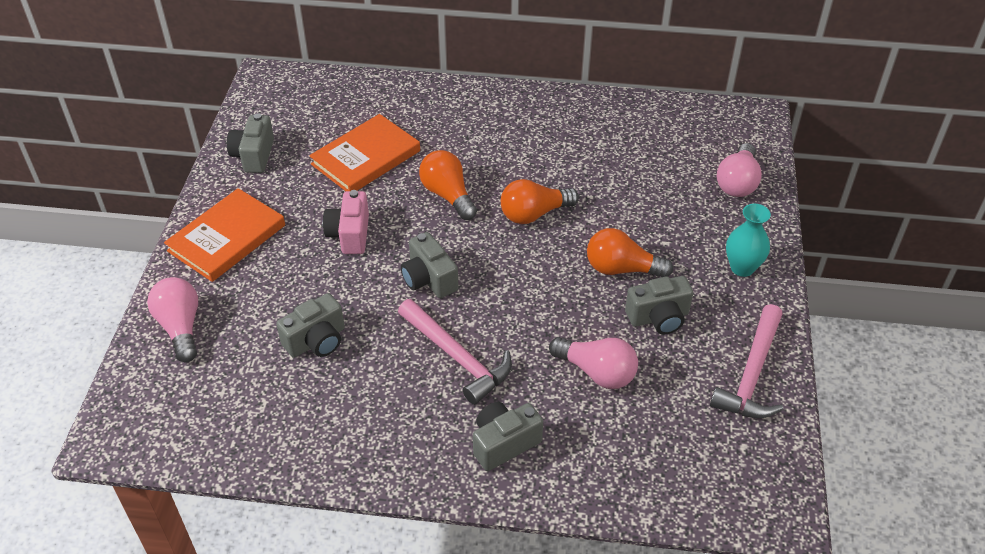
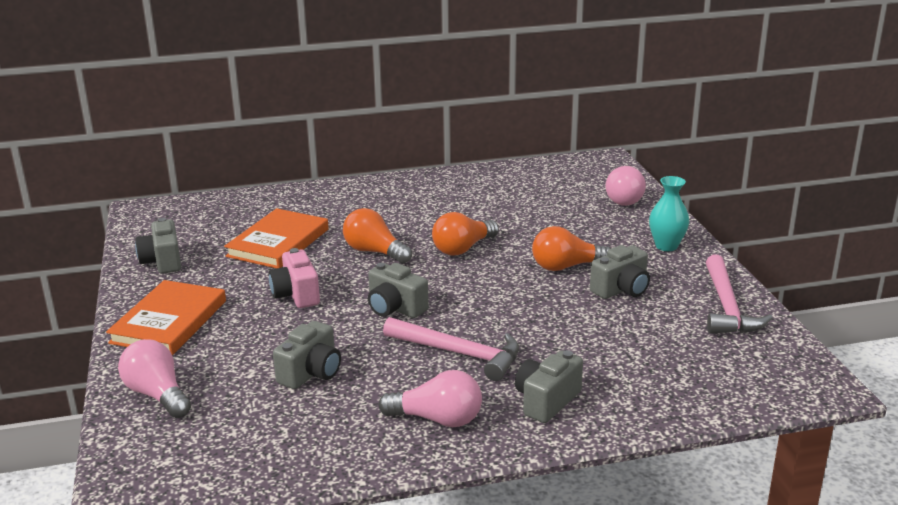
camera: 20 degrees left, 20 degrees down
(597, 372) = (595, 335): pink light bulb -> pink light bulb (437, 419)

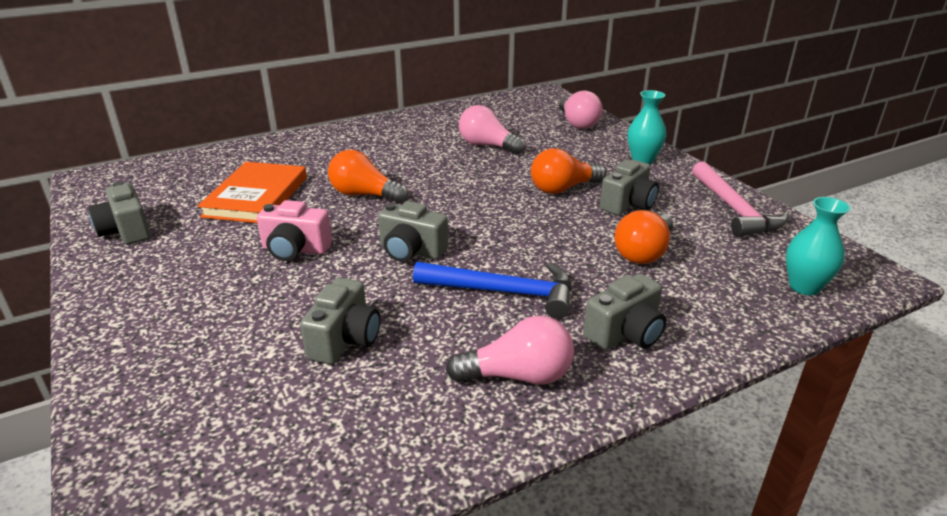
camera: 15 degrees left, 5 degrees up
(157, 395) = (154, 400): pink light bulb -> pink light bulb (487, 146)
(169, 322) = (149, 300): orange book -> none
(296, 295) = (295, 250): pink camera -> pink camera turned 45 degrees counterclockwise
(459, 354) = (504, 292): pink hammer -> blue hammer
(463, 248) = (453, 182): orange light bulb -> orange light bulb (644, 252)
(546, 401) = (625, 333): grey camera -> grey camera turned 150 degrees counterclockwise
(742, 386) = (804, 287): none -> turquoise vase

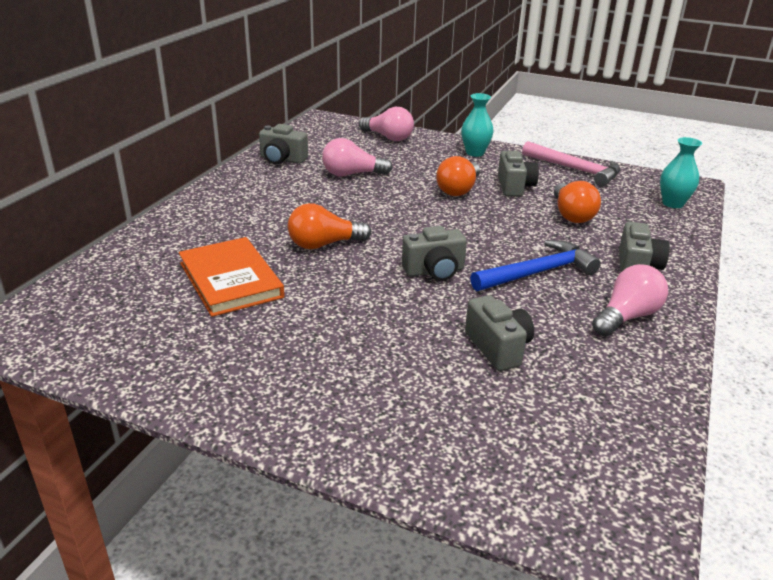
camera: 40 degrees left, 0 degrees up
(126, 231) = (157, 357): grey camera -> grey camera (282, 159)
(295, 250) = (347, 306): pink camera -> none

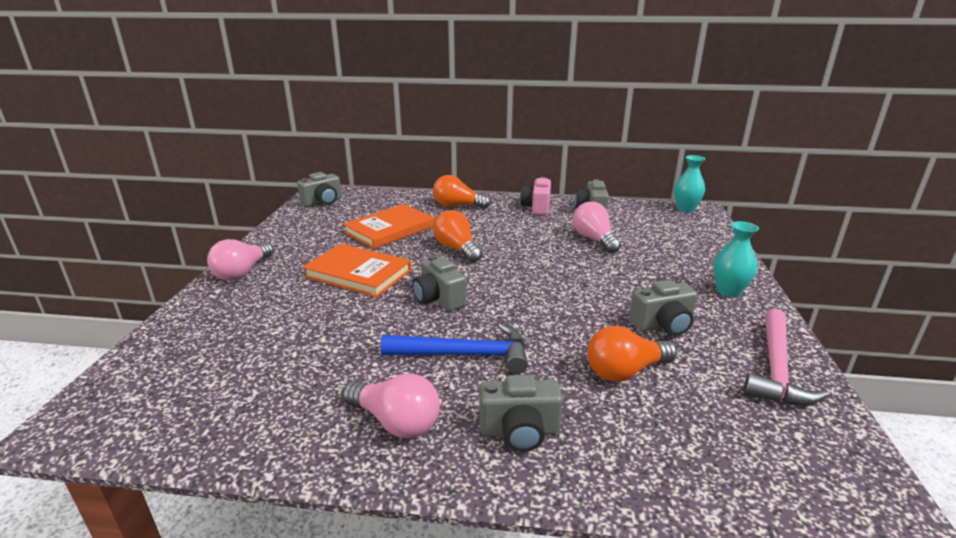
camera: 75 degrees right, 5 degrees down
(247, 182) = (536, 207): none -> pink camera
(349, 314) = (358, 273): none -> orange book
(388, 137) = (701, 242): pink light bulb -> pink light bulb (242, 272)
(458, 190) = (617, 292): orange light bulb -> orange light bulb (457, 206)
(498, 348) = (323, 342): grey camera -> grey camera (323, 202)
(538, 272) = (465, 355): blue hammer -> blue hammer turned 45 degrees counterclockwise
(673, 203) = (765, 476): turquoise vase -> turquoise vase (685, 209)

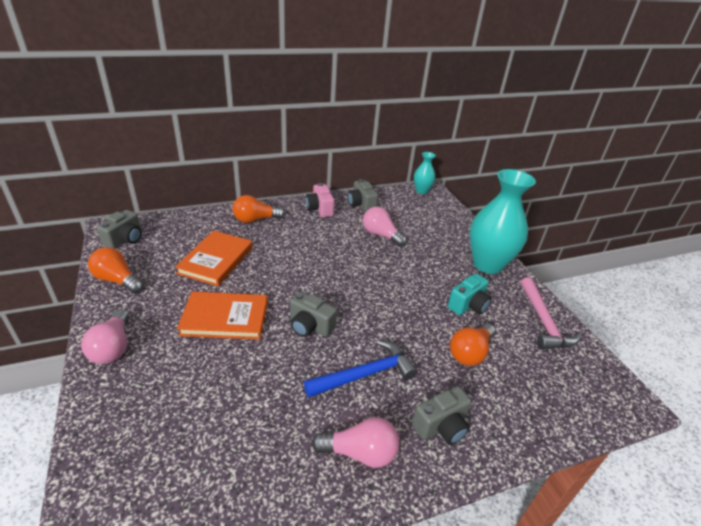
camera: 30 degrees left, 10 degrees up
(457, 249) = (288, 269): orange light bulb -> orange light bulb (117, 280)
(663, 325) = (468, 305): grey camera -> turquoise camera
(728, 291) = (487, 264): turquoise vase -> turquoise vase, size x2.00

